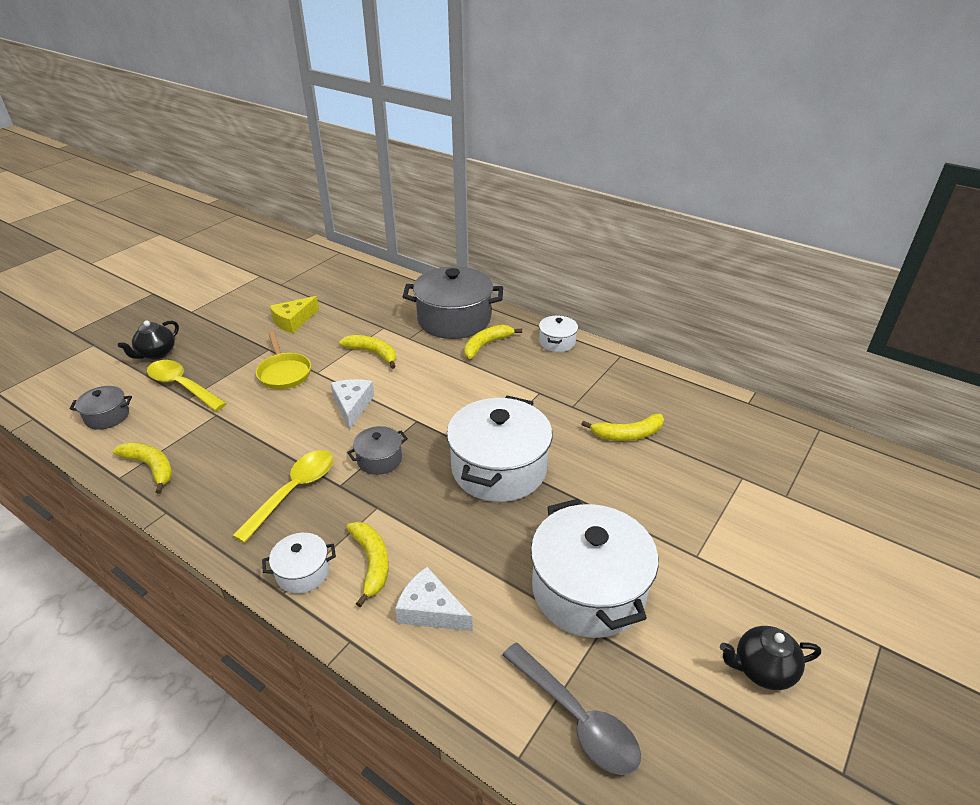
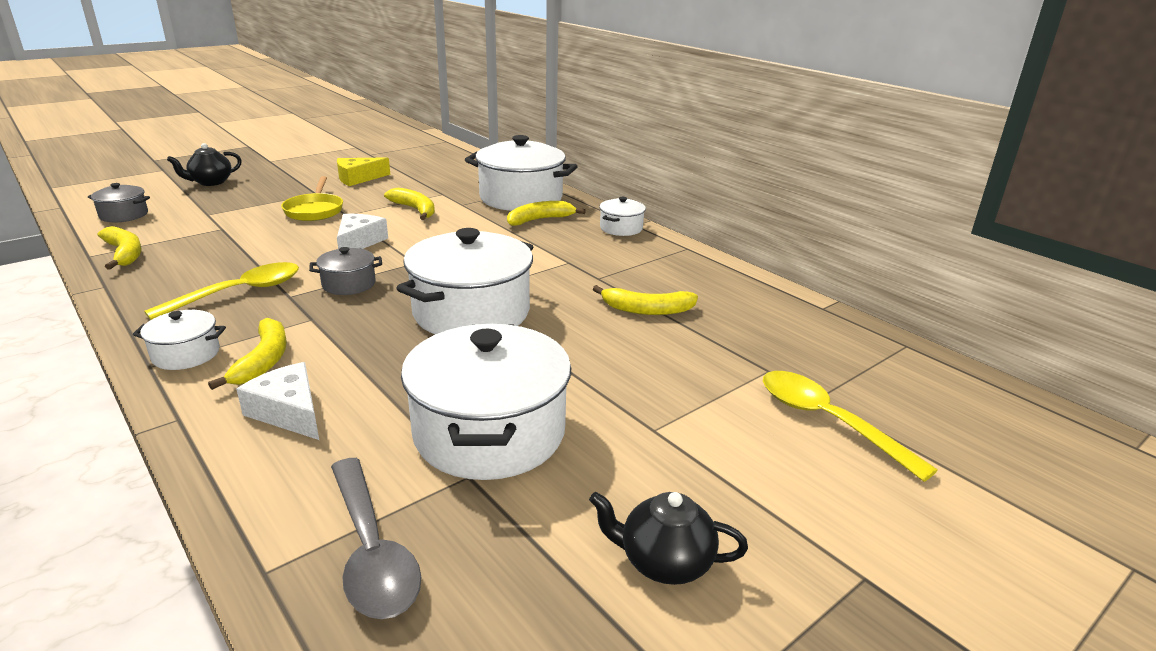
camera: 15 degrees right, 10 degrees down
(182, 386) = (211, 205): yellow spoon -> yellow spoon (827, 421)
(454, 320) = (521, 198): grey pot -> white pot

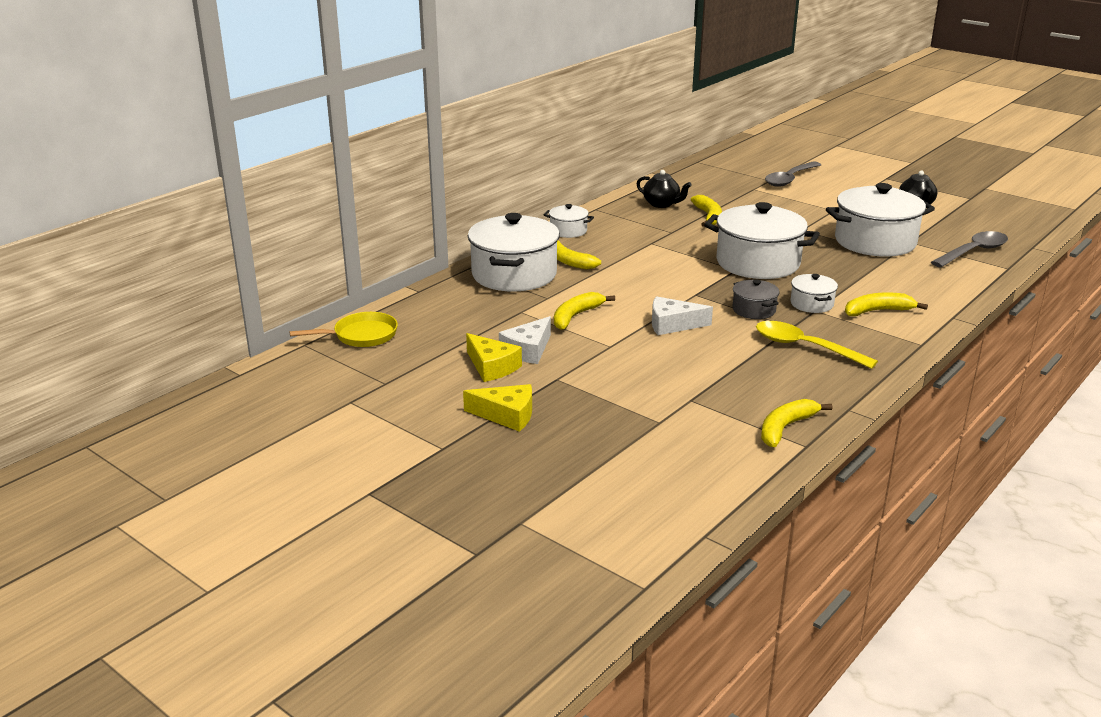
camera: 100 degrees left, 0 degrees up
(124, 215) = (697, 474): grey pot -> none
(186, 354) = (897, 337): white pot -> white pot (811, 304)
(211, 182) = (555, 460): black teapot -> black teapot (662, 204)
(285, 176) = (506, 415): none -> yellow cheese
(289, 412) = (914, 290): white cheese -> white cheese (528, 350)
(314, 210) = (609, 365): yellow pan -> yellow pan (361, 336)
(827, 421) = (790, 179): yellow spoon -> grey spoon

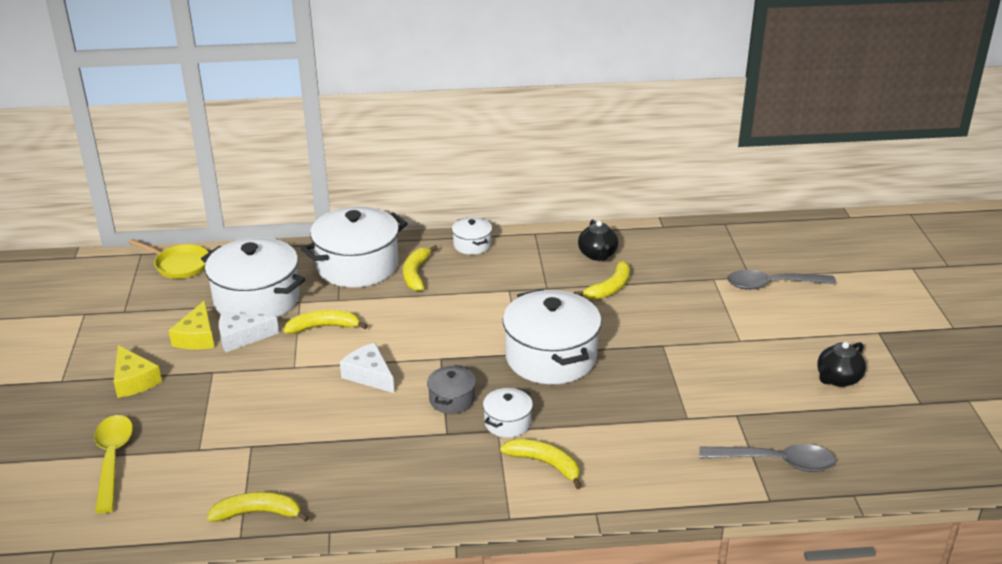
camera: 45 degrees right, 5 degrees up
(804, 347) = (416, 457): yellow spoon -> yellow spoon (112, 460)
(875, 242) = (702, 395): white pot -> white pot (257, 300)

